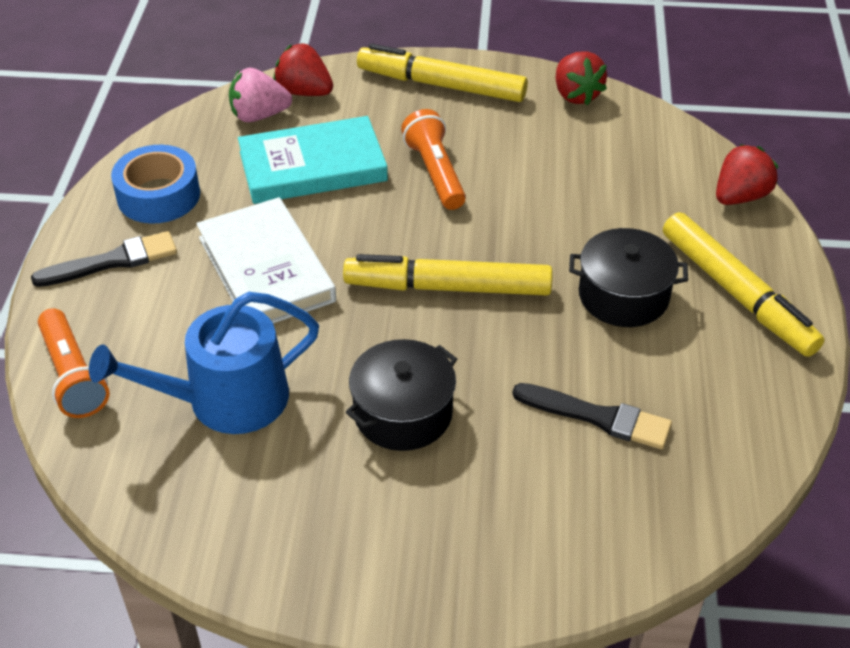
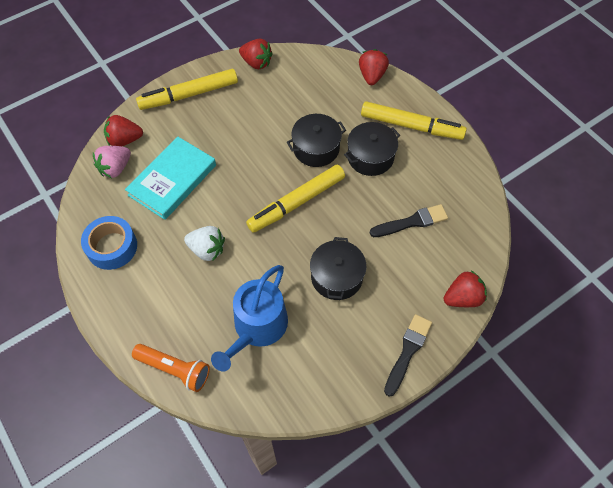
camera: 40 degrees left, 15 degrees up
(113, 261) = (128, 298): black brush -> black brush (407, 351)
(266, 269) = (207, 250): white book -> white strawberry
(435, 173) = (233, 146): orange flashlight -> none
(550, 239) = (316, 148): none -> black pot
(570, 573) = (463, 298): none -> red strawberry

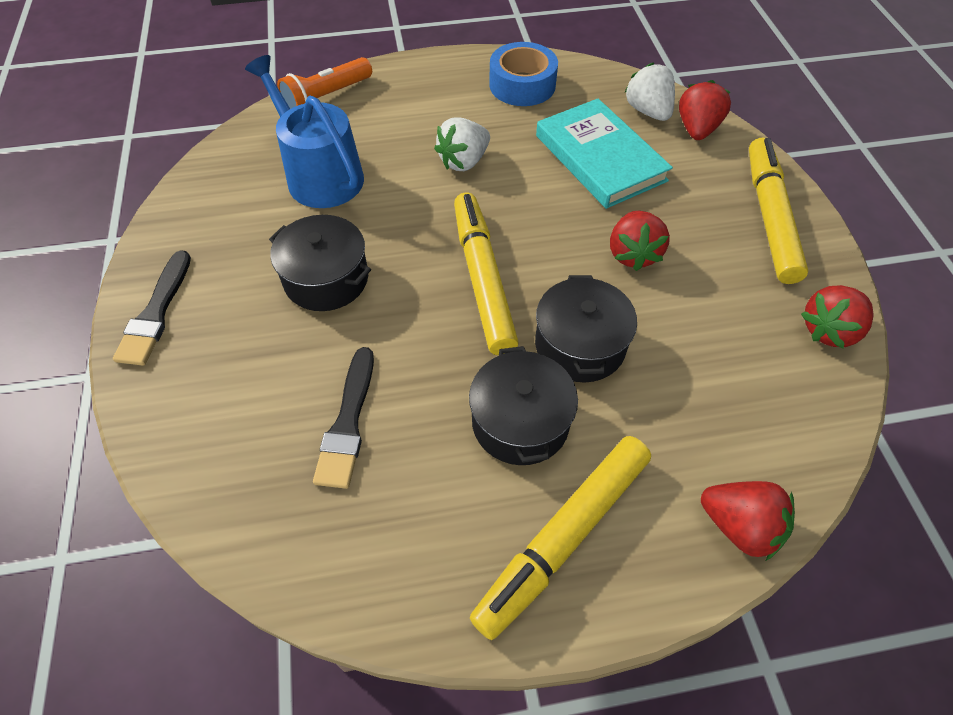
camera: 115 degrees right, 5 degrees down
(115, 168) = (648, 111): pink strawberry -> white strawberry
(407, 351) = (156, 313): black brush -> black brush turned 45 degrees clockwise
(463, 298) = (166, 428): red strawberry -> red strawberry (633, 254)

